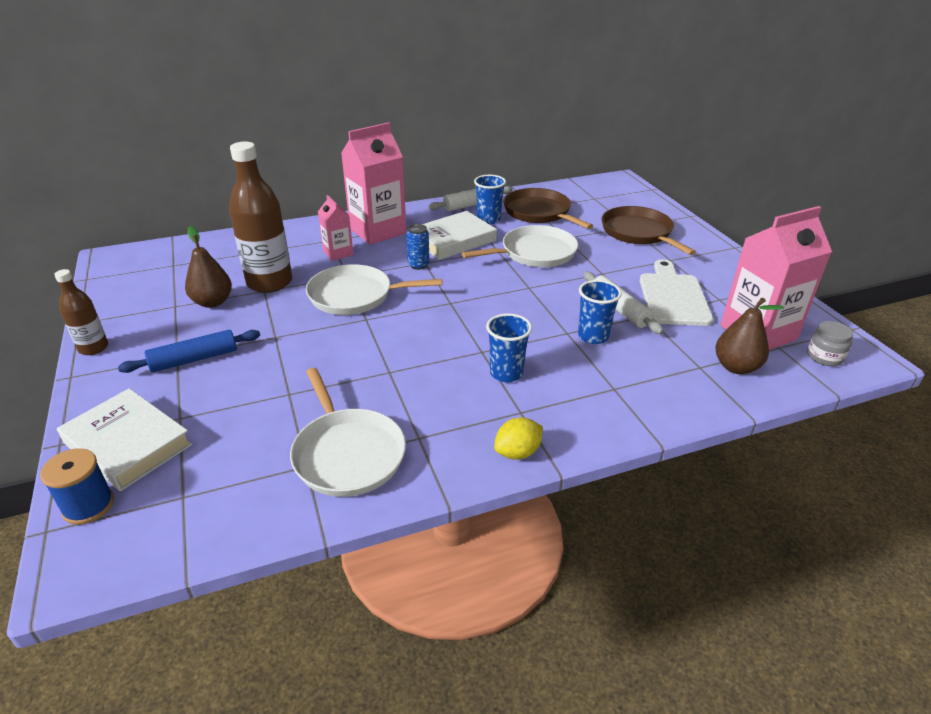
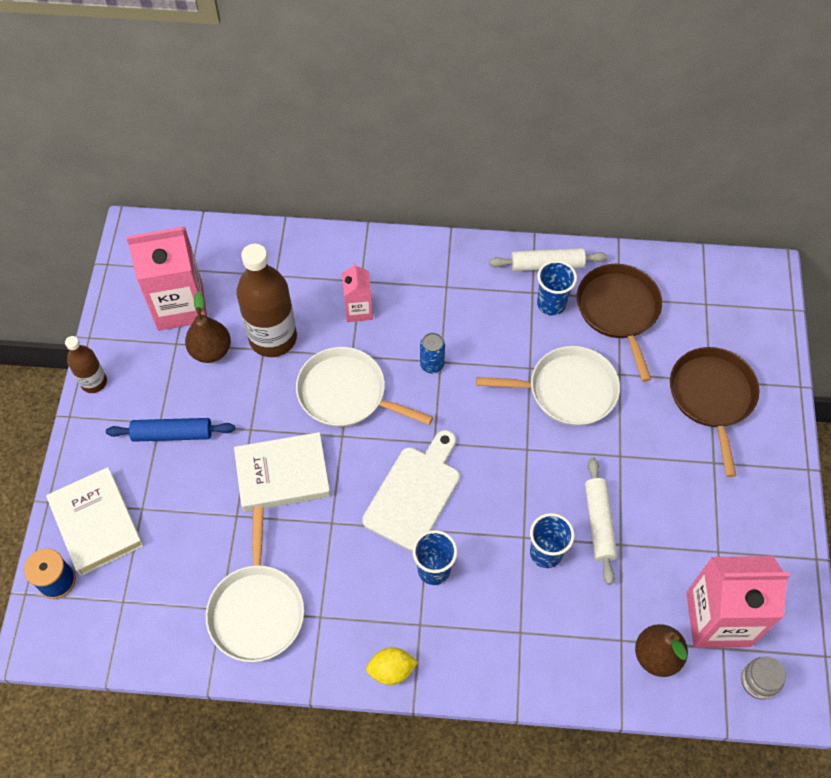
camera: 25 degrees right, 25 degrees up
(378, 231) = (417, 282): pink carton -> pink carton (180, 305)
(453, 240) = (491, 331): white book -> white book (283, 475)
(673, 296) = (670, 526): white cutting board -> white cutting board (414, 493)

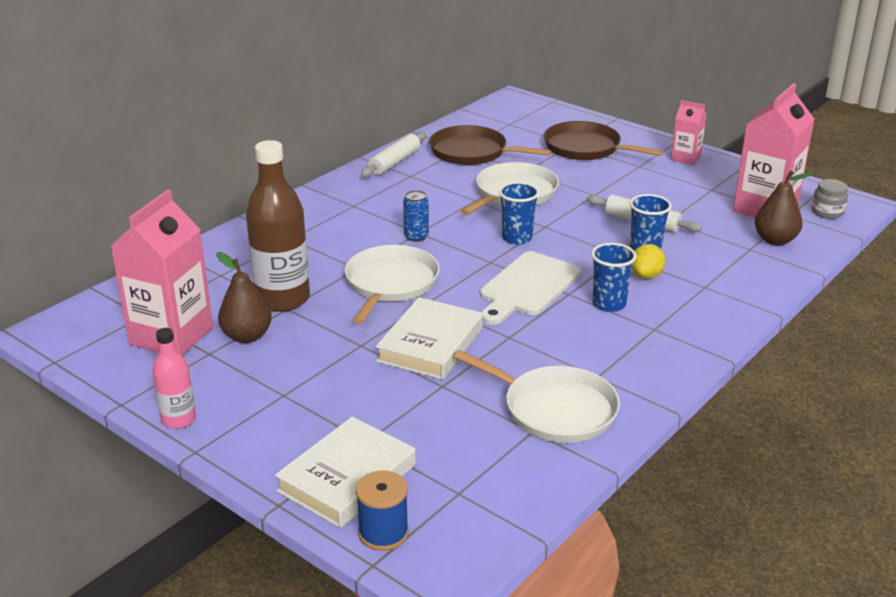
camera: 55 degrees left, 30 degrees down
(94, 382) = (178, 419): brown bottle -> pink bottle
(96, 523) = (347, 478): white book -> white book turned 60 degrees counterclockwise
(172, 434) = (306, 391): blue rolling pin -> none
(346, 393) = (390, 284): white pan -> white pan turned 135 degrees clockwise
(358, 310) = (317, 249): pink carton -> pink carton (685, 158)
(391, 670) = (685, 358): yellow lemon -> yellow lemon (646, 276)
(414, 493) = (527, 287): white cutting board -> white cutting board turned 120 degrees counterclockwise
(551, 304) = (431, 172): blue cup -> blue cup (517, 238)

